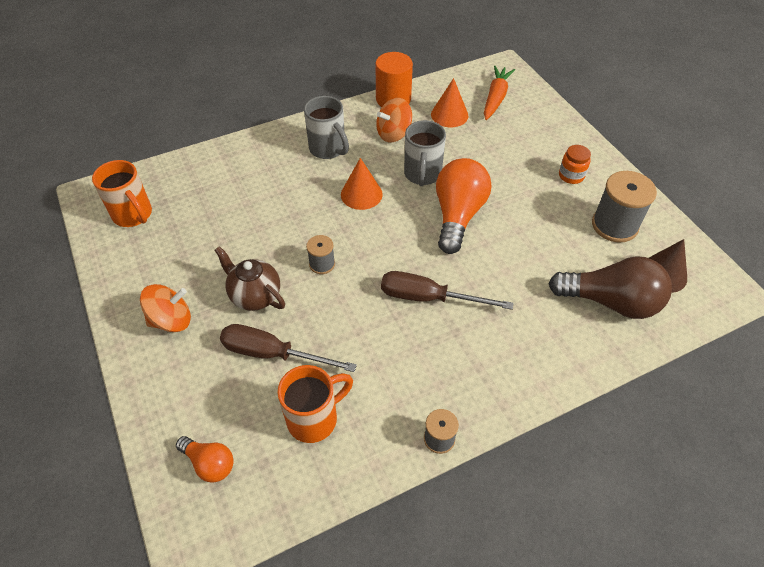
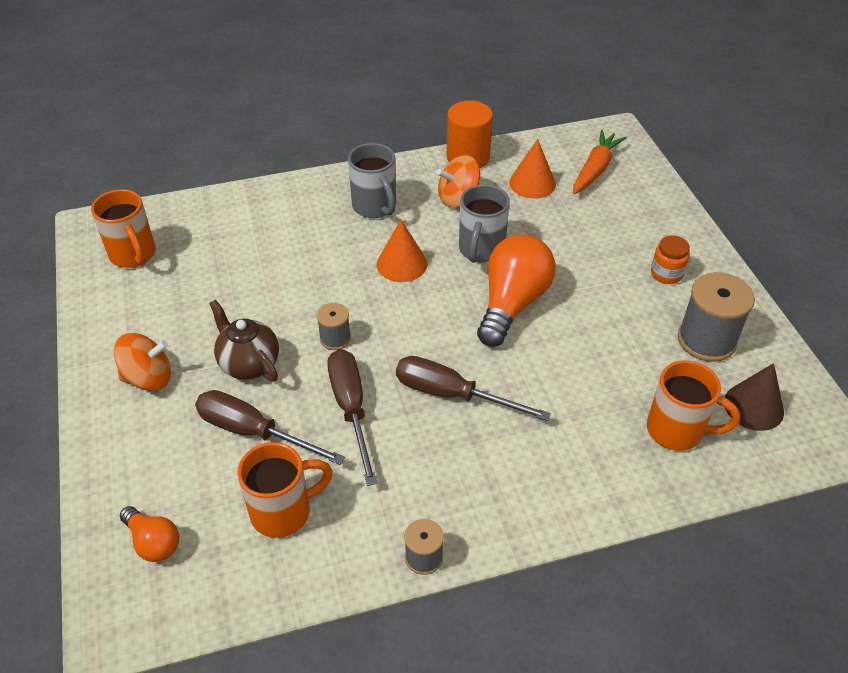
camera: 10 degrees right, 5 degrees down
(349, 322) = (351, 409): none -> brown screwdriver
(611, 302) = (677, 430): brown light bulb -> orange mug

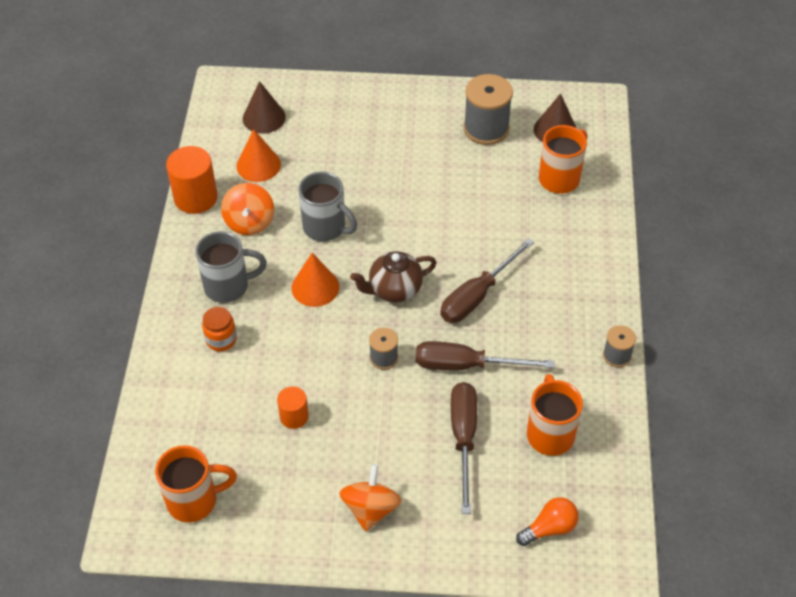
camera: 70 degrees left, 5 degrees up
(241, 293) = (294, 416): none -> orange cylinder
(249, 364) = (386, 427): brown teapot -> brown teapot (394, 289)
(253, 432) = (464, 438): brown screwdriver -> brown screwdriver turned 135 degrees clockwise
(512, 303) = (397, 227): orange light bulb -> none
(595, 169) = (264, 117): orange carrot -> brown cone
(666, 274) = (409, 123): orange jar -> orange jar (221, 339)

